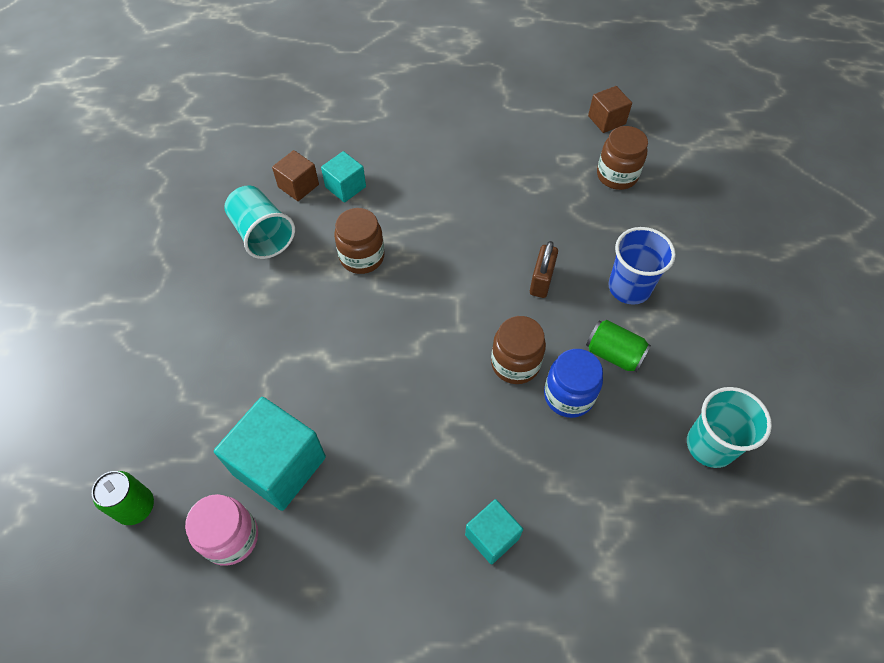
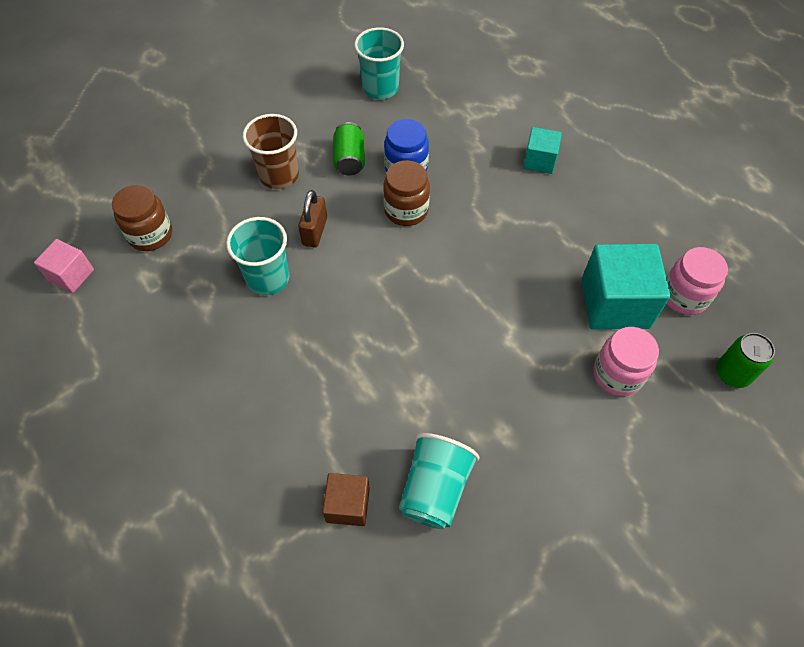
camera: 125 degrees left, 0 degrees up
(223, 411) = (617, 374): none -> pink jar
(345, 187) = (316, 455): turquoise cube -> none
(362, 257) = (391, 378): brown jar -> none
(515, 227) = (268, 278): none -> turquoise cup
(541, 281) = (315, 231): brown padlock -> brown padlock turned 60 degrees counterclockwise
(606, 120) = (71, 275): brown cube -> pink cube
(629, 287) = (279, 175): blue cup -> brown cup

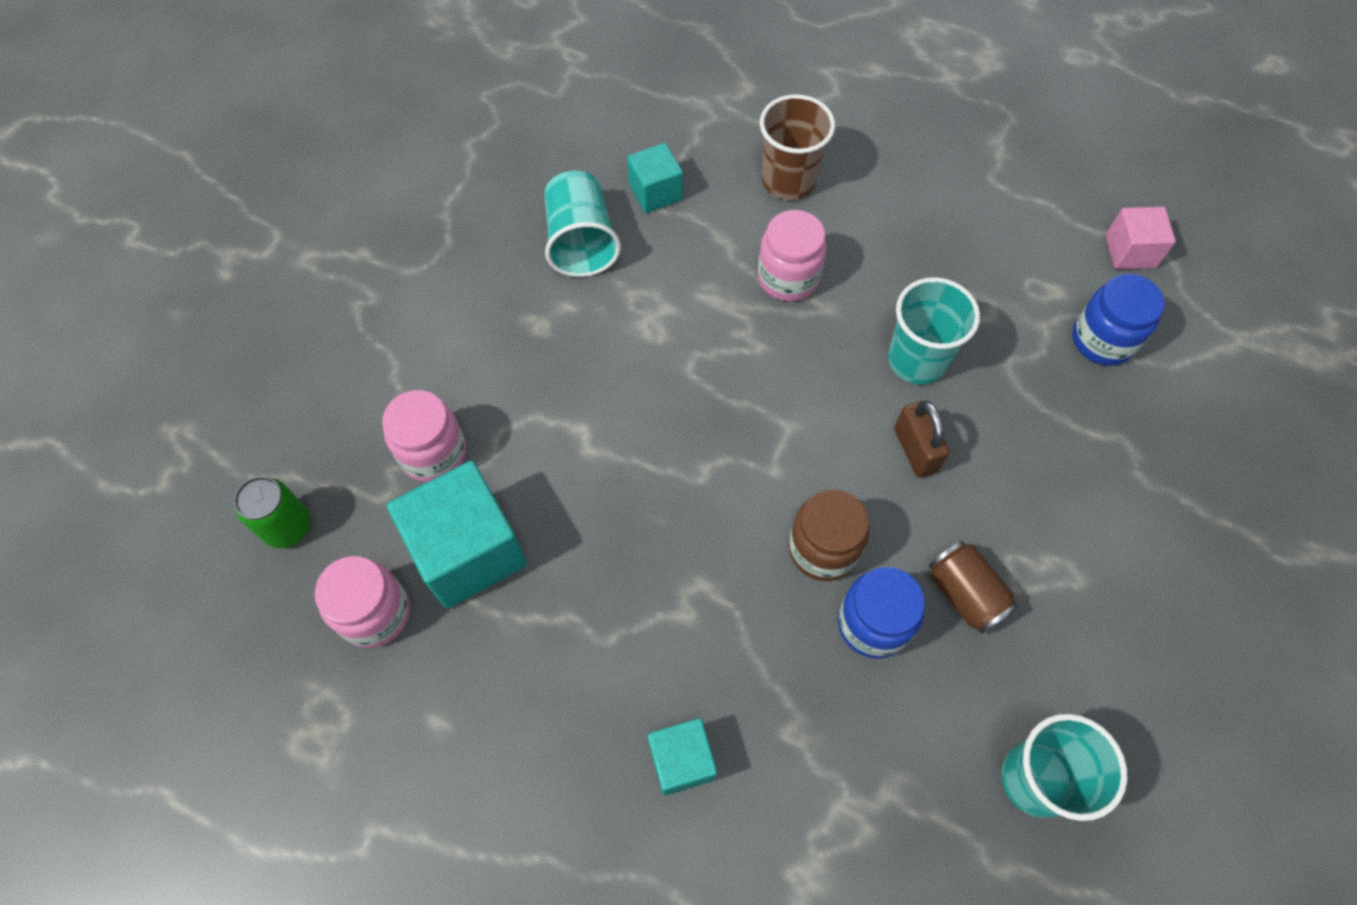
camera: 150 degrees right, 5 degrees up
(150, 234) = (1102, 340): brown jar -> blue jar
(279, 175) = (1035, 510): brown cup -> brown cup (788, 180)
(302, 375) = (788, 278): none -> pink jar
(348, 505) = (655, 192): brown cube -> turquoise cube
(349, 159) = (965, 594): green can -> brown can

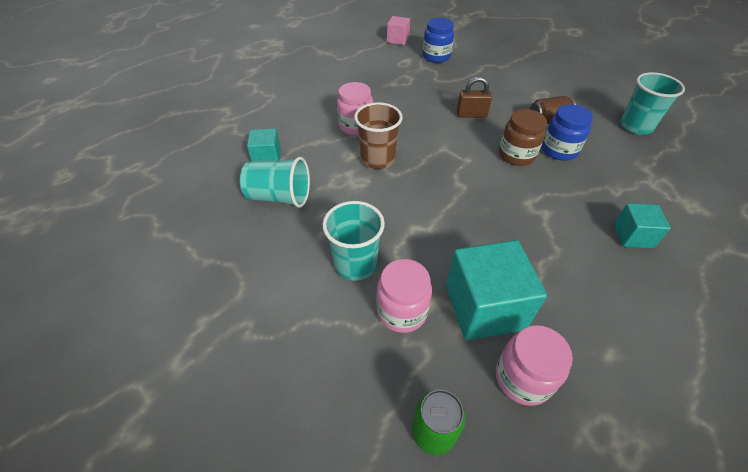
camera: 70 degrees left, 15 degrees down
(788, 180) = (296, 111): brown cup -> brown cup (378, 159)
(917, 360) = (423, 102): turquoise cup -> turquoise cup (355, 264)

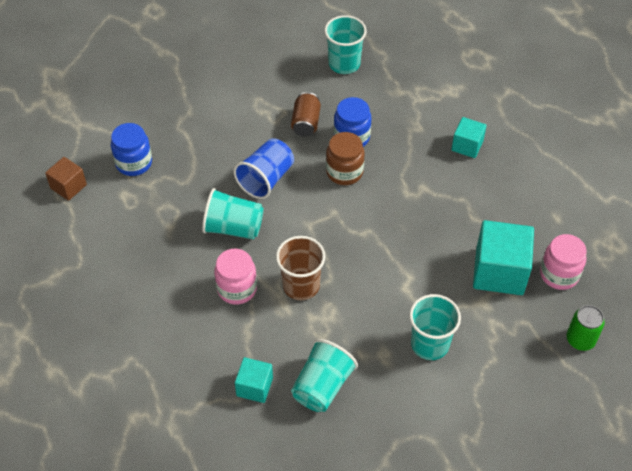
camera: 70 degrees left, 5 degrees up
(398, 40) = (68, 186): pink cube -> brown cube
(402, 311) = (486, 326): pink jar -> none
(412, 111) = (233, 227): none -> turquoise cup
(471, 115) = (266, 179): brown padlock -> blue cup

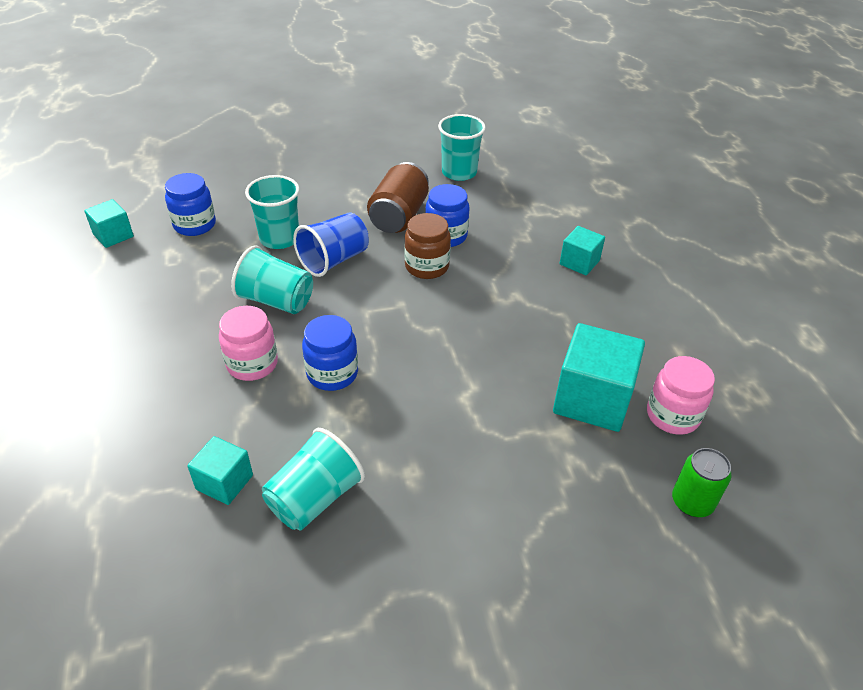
camera: 10 degrees right, 10 degrees down
(68, 186) = (113, 235): brown cube -> turquoise cube
(301, 285) = (332, 373): brown cup -> blue jar
(306, 123) = (399, 216): brown can -> brown can, size x1.53
(430, 344) = (477, 471): turquoise cup -> turquoise cup (279, 239)

